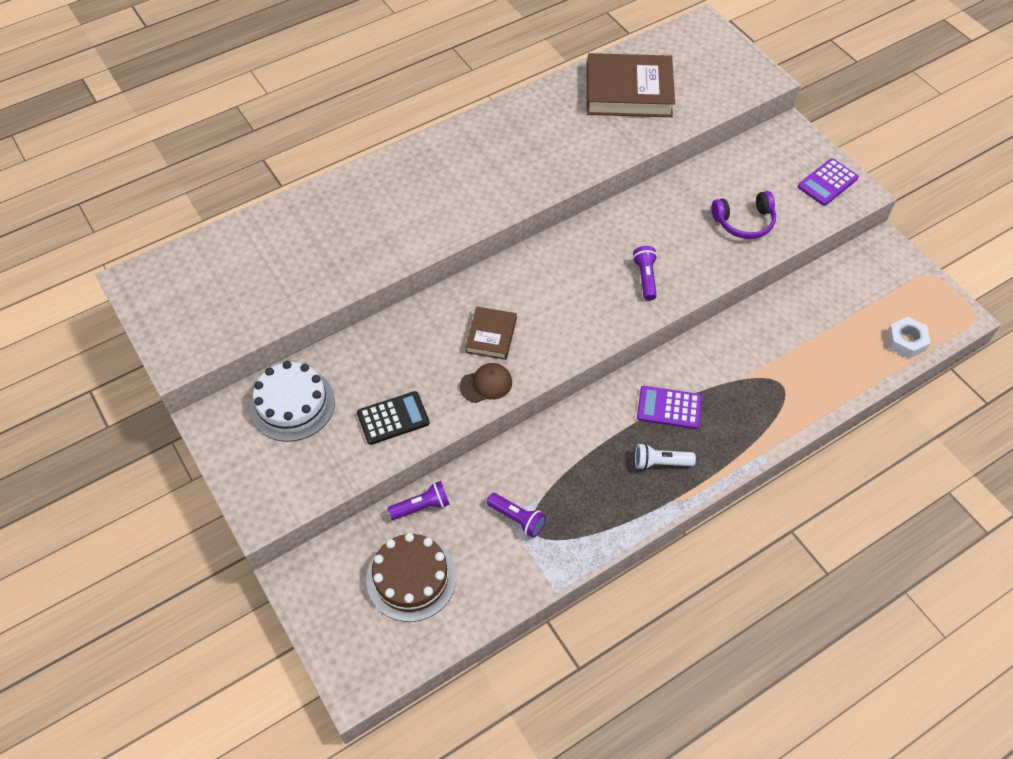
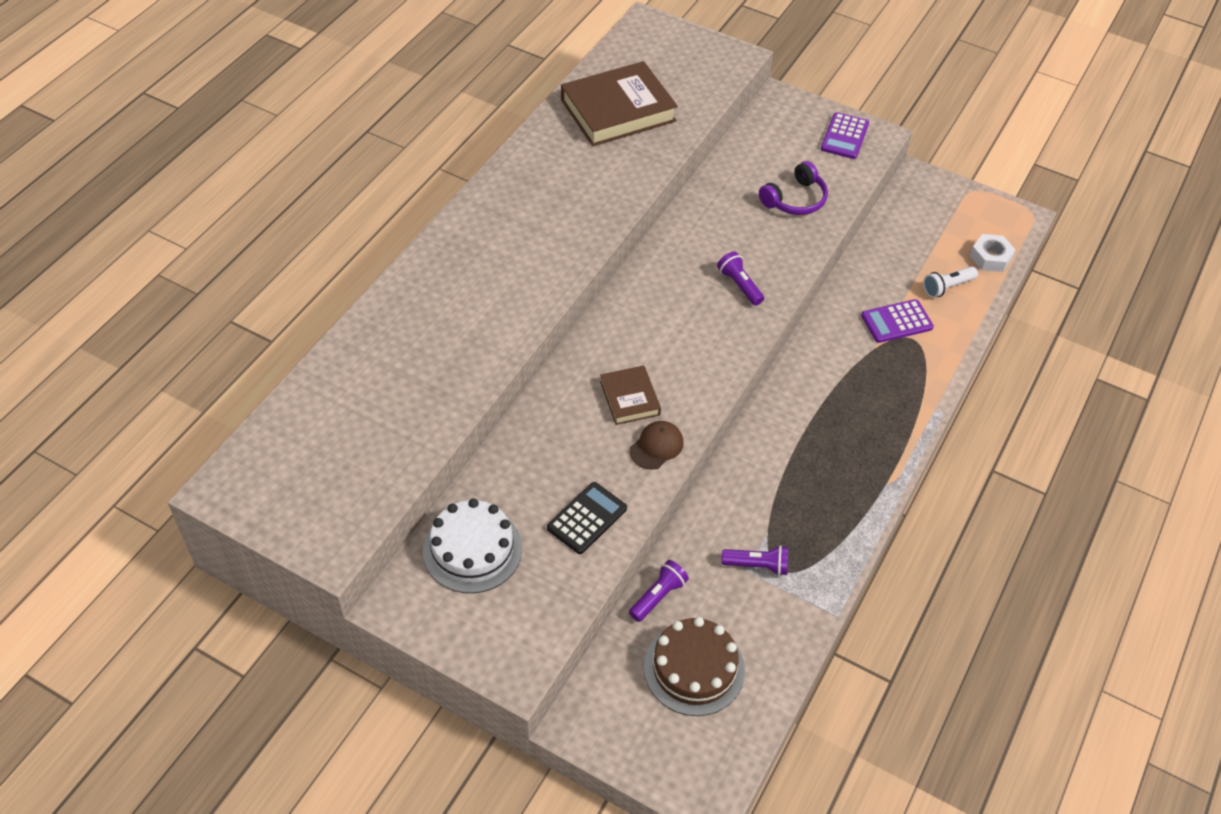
camera: 30 degrees left, 5 degrees down
(660, 462) = (853, 455): white flashlight -> white flashlight (947, 287)
(669, 408) = (828, 401): purple calculator -> purple calculator (897, 322)

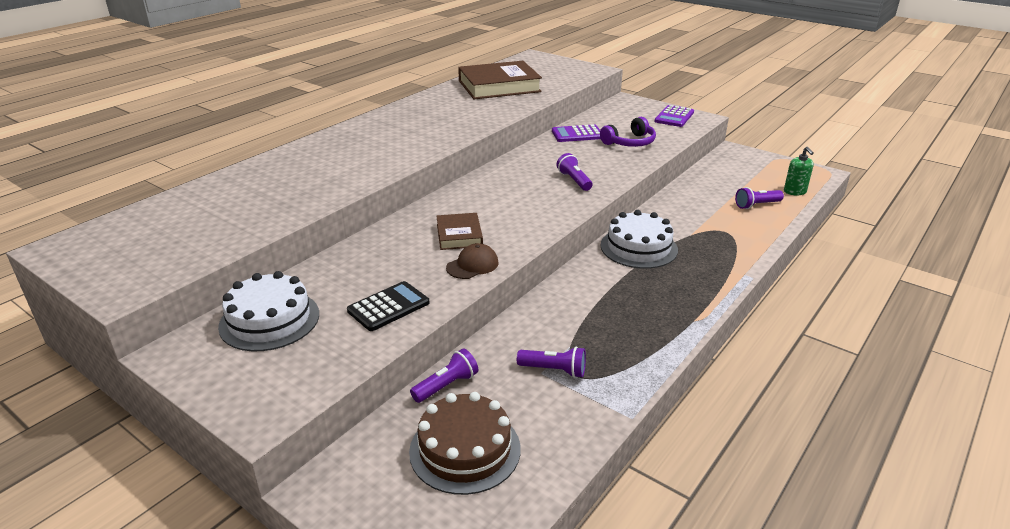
camera: 10 degrees right, 20 degrees down
(820, 375) = (638, 247): none -> white cake
(897, 322) = (711, 221): purple calculator -> purple calculator (577, 134)
(947, 287) = (757, 205): white flashlight -> purple flashlight
(990, 257) = (795, 192): white nut -> green soap dispenser

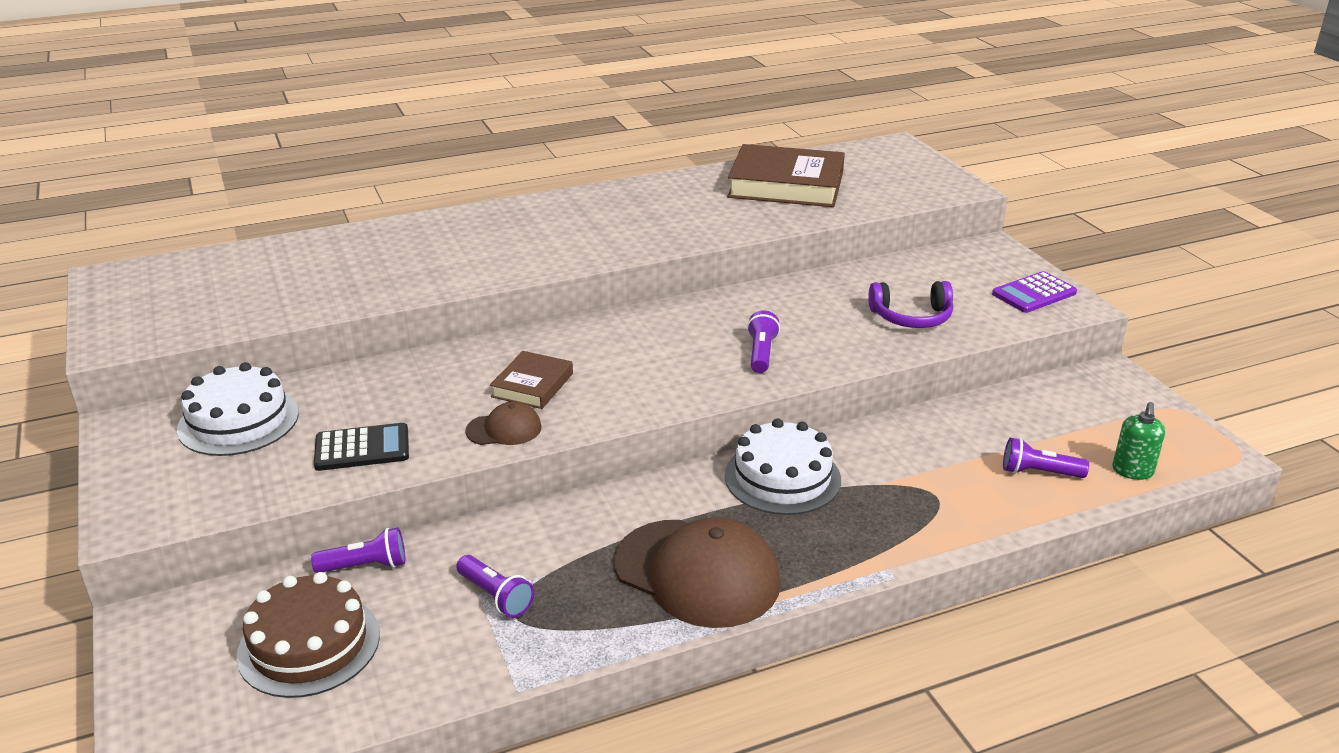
camera: 30 degrees right, 0 degrees up
(577, 134) = (849, 284): purple calculator -> none
(653, 312) = (697, 573): none -> brown cap

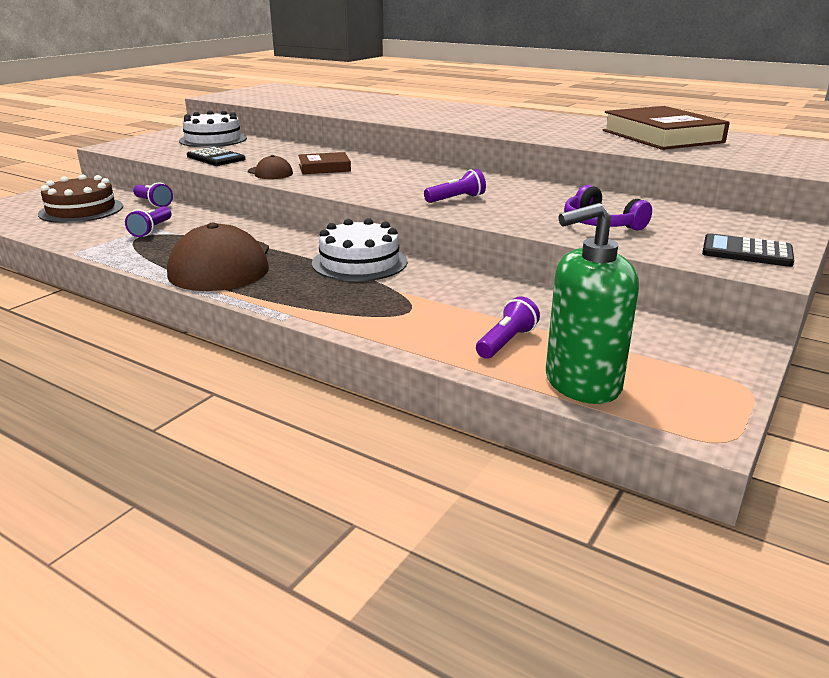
camera: 55 degrees right, 5 degrees down
(1034, 293) = (746, 252): purple calculator -> black calculator
(1039, 472) = (506, 342): purple flashlight -> purple flashlight turned 60 degrees clockwise
(1132, 471) = (582, 383): green soap dispenser -> green soap dispenser, size x1.88

